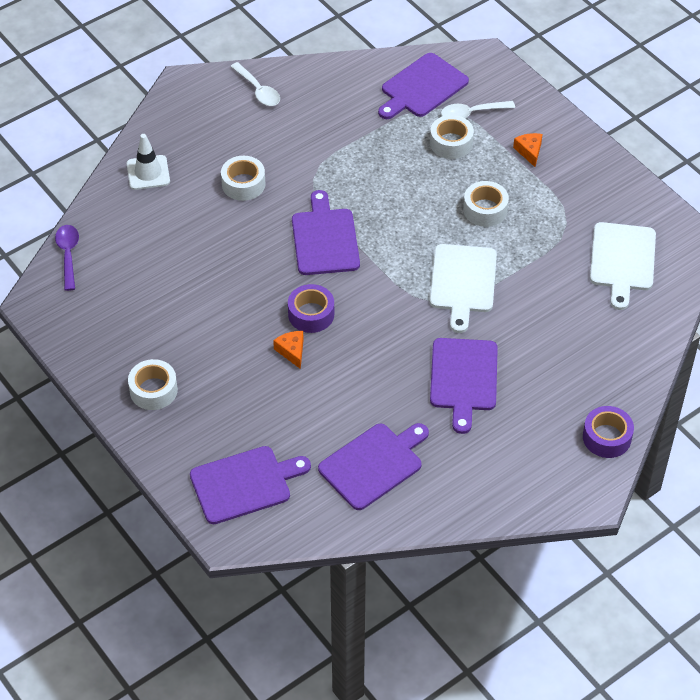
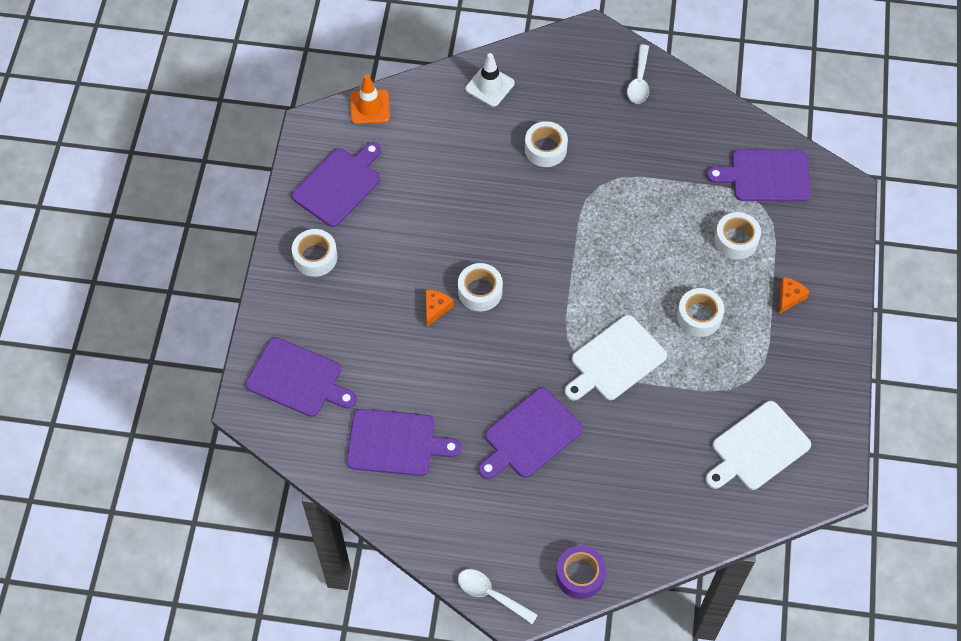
camera: 45 degrees right, 10 degrees up
(68, 255) = (370, 107): purple spoon -> orange traffic cone
(311, 314) = (480, 291): purple tape -> white tape
(324, 239) = (555, 240): purple cutting board -> purple cutting board (339, 184)
(471, 113) = (780, 228): white spoon -> white spoon (491, 594)

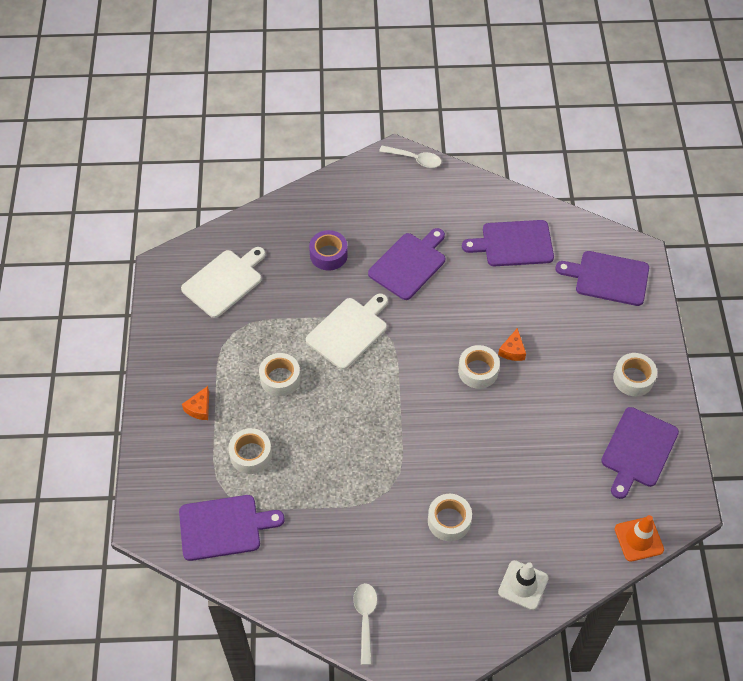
camera: 170 degrees right, 5 degrees down
(580, 575) = (353, 179): purple tape -> purple tape (328, 255)

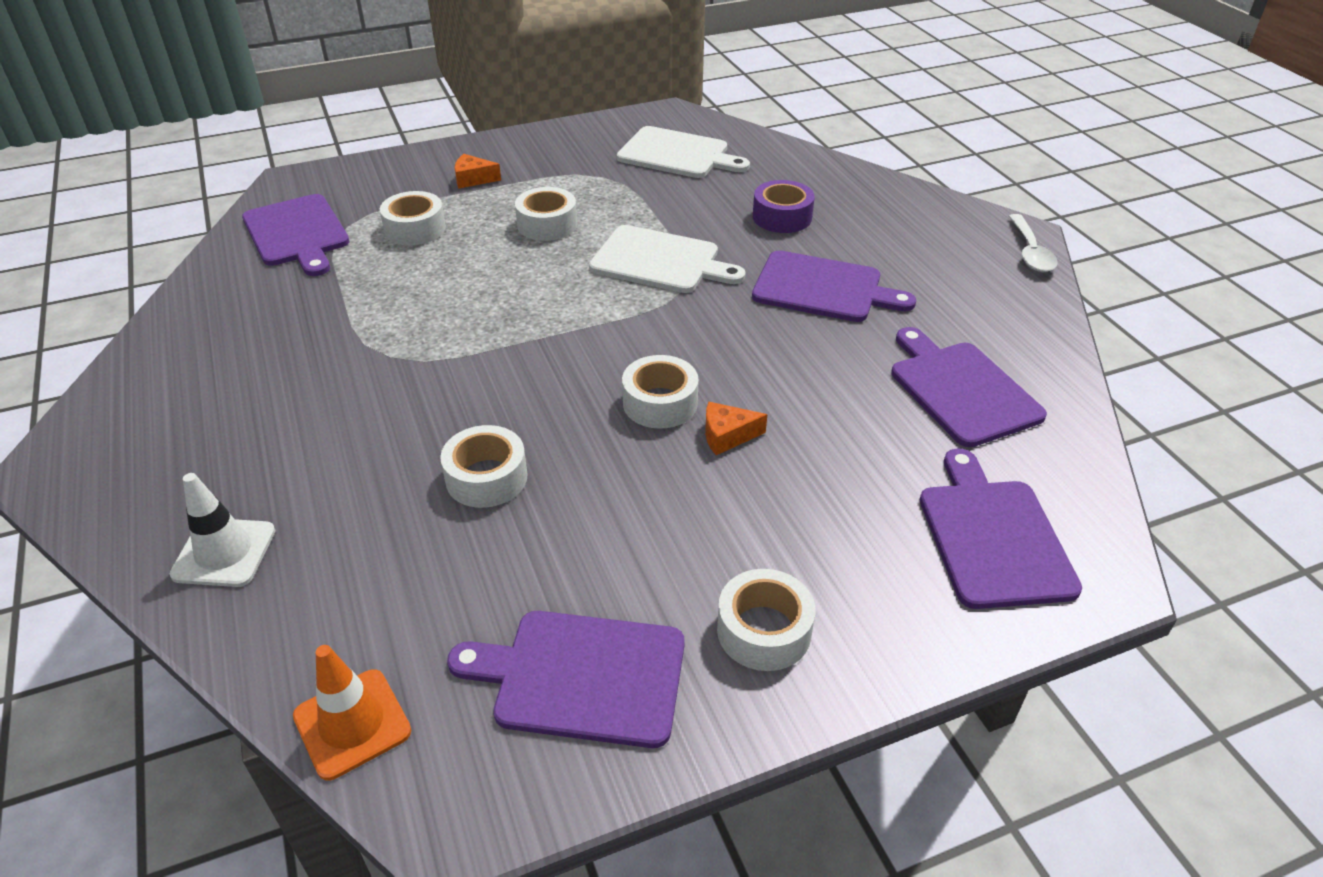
camera: 70 degrees right, 15 degrees down
(365, 618) = (155, 381): white spoon -> none
(449, 521) = (345, 431): white tape -> white tape (486, 478)

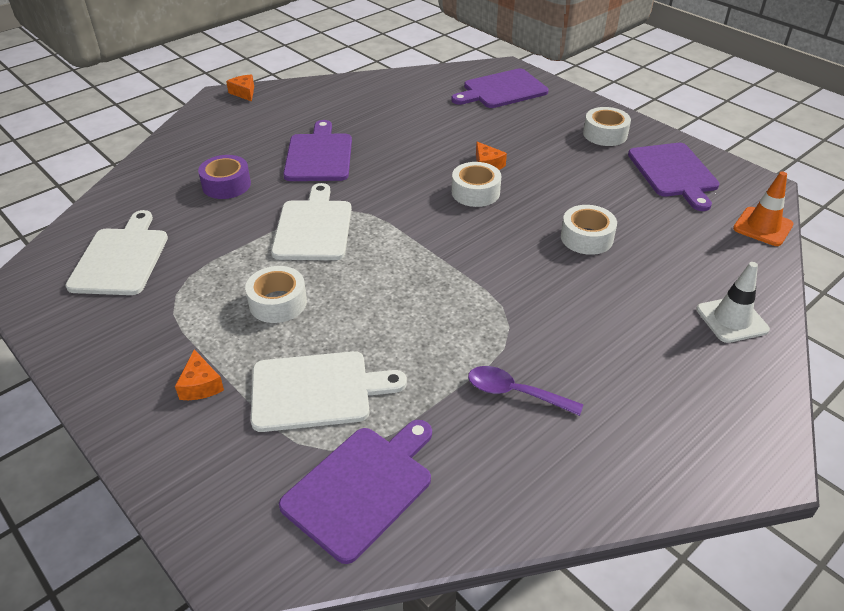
camera: 110 degrees left, 0 degrees up
(303, 333) = (515, 393): none -> purple spoon
(415, 229) = (317, 390): white tape -> white cutting board
(961, 390) = (399, 104): purple cutting board -> none
(1030, 252) = (244, 93): white spoon -> orange cheese

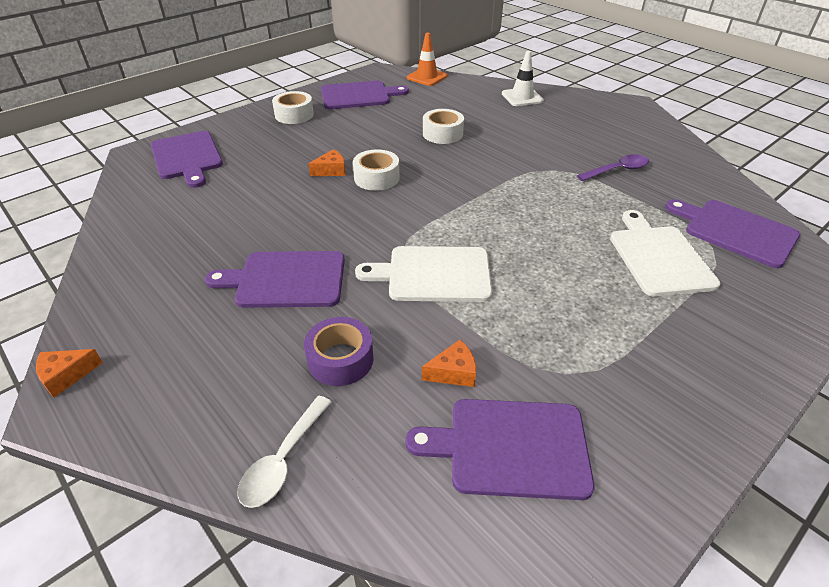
camera: 90 degrees left, 0 degrees up
(121, 258) = (510, 447): white cutting board -> purple cutting board
(152, 170) = (283, 460): none -> white spoon
(200, 385) = (688, 329): orange cheese -> orange cheese (453, 372)
(278, 303) = (559, 289): white tape -> none
(515, 393) = (617, 170): purple spoon -> purple spoon turned 135 degrees counterclockwise

